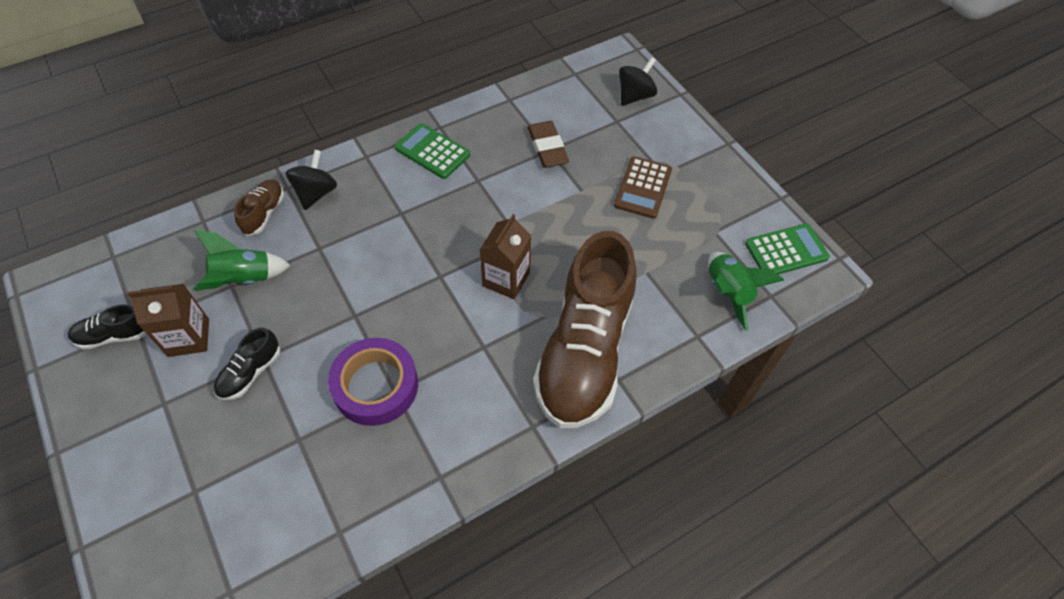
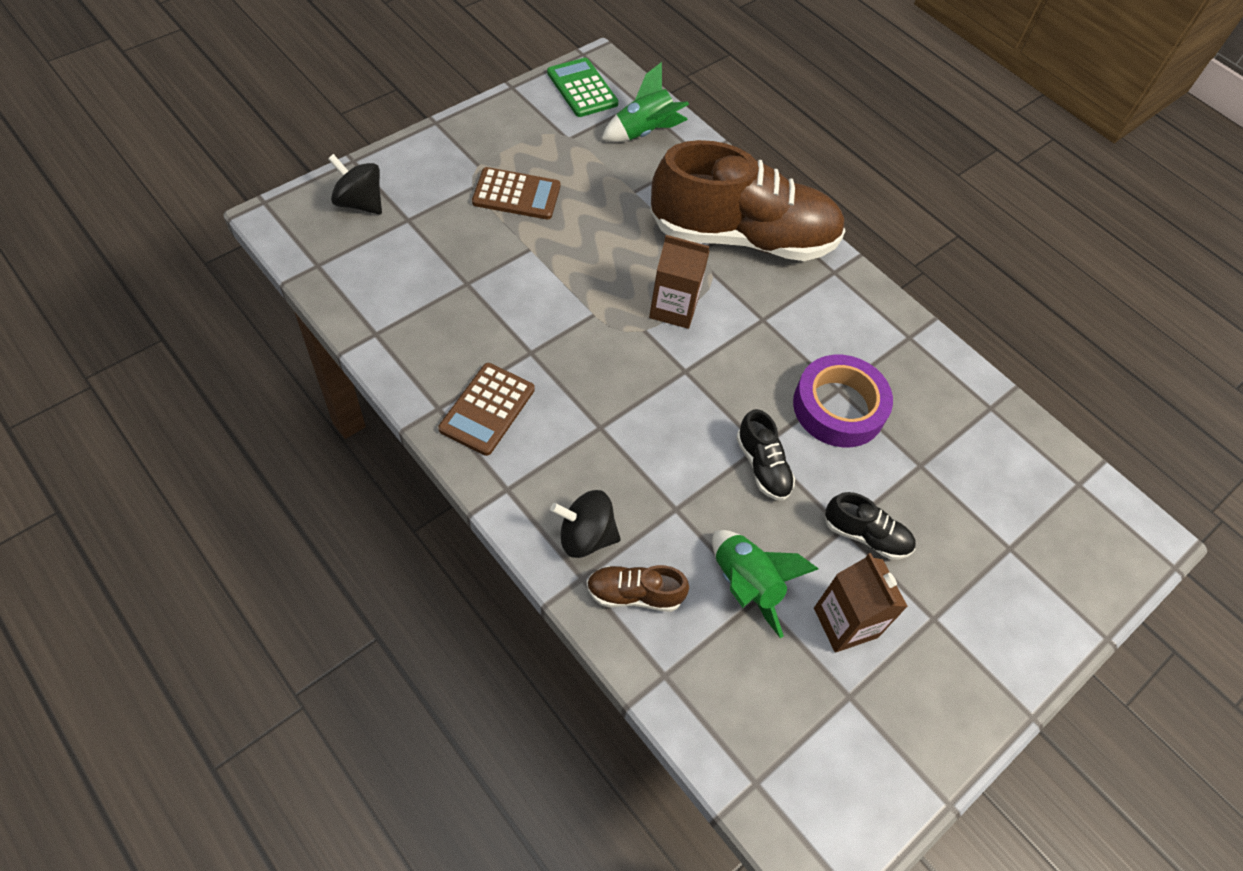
camera: 105 degrees left, 0 degrees up
(114, 335) = (872, 719): black shoe -> black shoe (762, 466)
(432, 151) = (487, 409): green calculator -> brown calculator
(547, 148) = (464, 285): brown eraser -> none

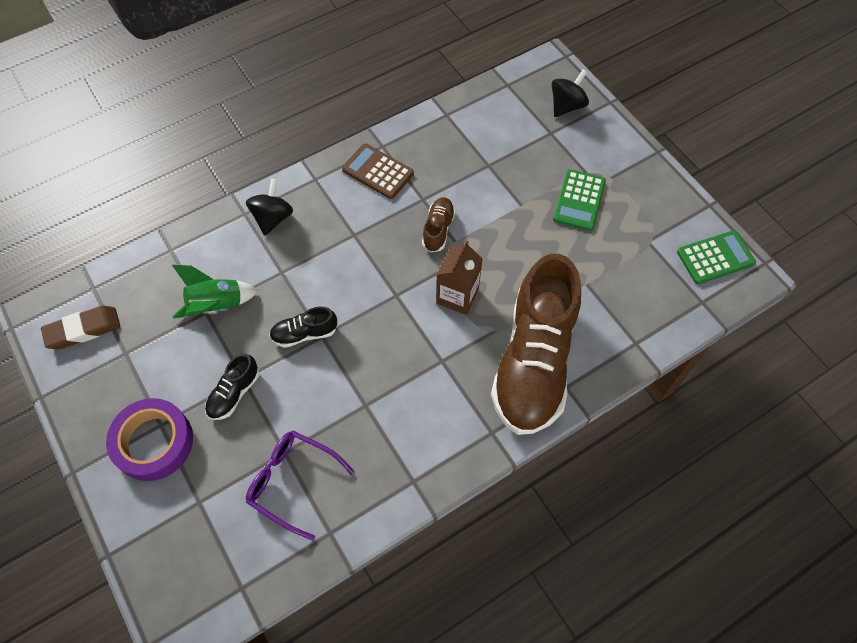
camera: 105 degrees right, 5 degrees up
(516, 194) = (579, 200): brown calculator -> green calculator
(634, 594) = (227, 240): brown shoe -> brown shoe (438, 229)
(644, 132) = (662, 301): green rocket -> none
(829, 773) = (83, 330): none -> brown eraser
(838, 407) = (348, 401): purple tape -> purple tape (154, 442)
(845, 622) = (174, 363): brown carton -> none
(951, 451) = (292, 482): none -> purple glasses

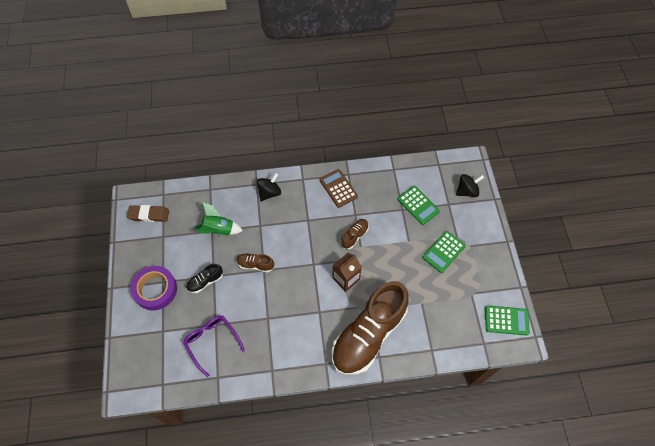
camera: 25 degrees right, 0 degrees up
(304, 333) = (255, 265): black shoe -> brown shoe
(508, 151) = (418, 205): none -> green calculator

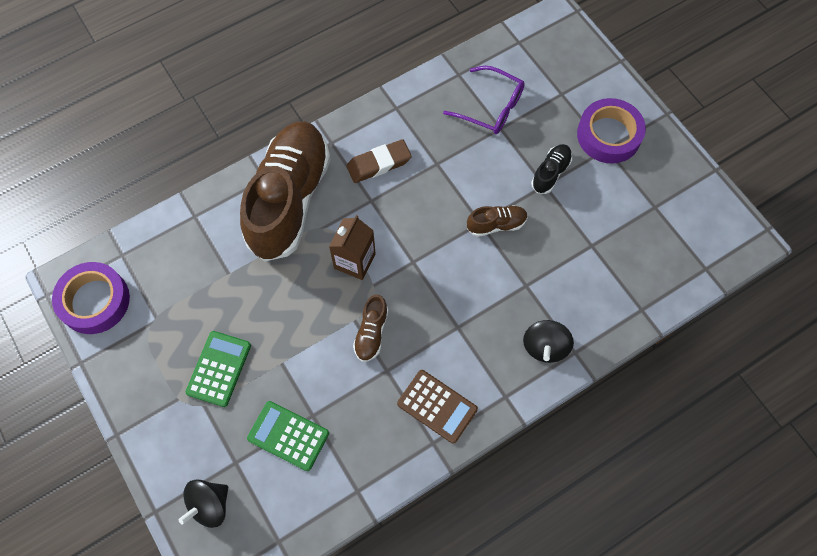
camera: 155 degrees right, 5 degrees up
(149, 215) = (700, 228): brown eraser -> brown eraser (379, 164)
(218, 230) = (583, 251): green rocket -> none
(506, 320) = (94, 301): green calculator -> purple tape

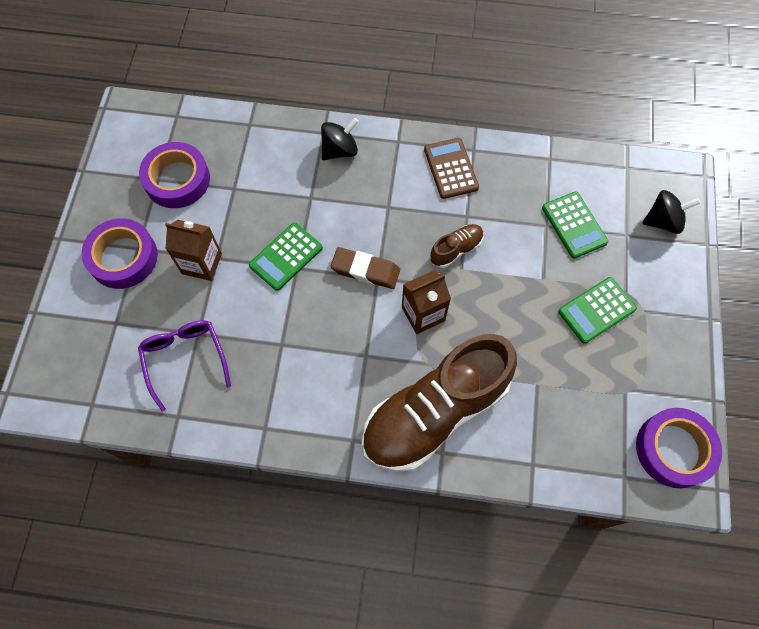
camera: 140 degrees left, 0 degrees up
(379, 164) = (330, 384): brown eraser -> brown eraser (365, 270)
(496, 224) = (286, 257): brown shoe -> green calculator
(550, 173) = (202, 263): black shoe -> brown carton
(640, 218) = (177, 180): none -> purple tape

